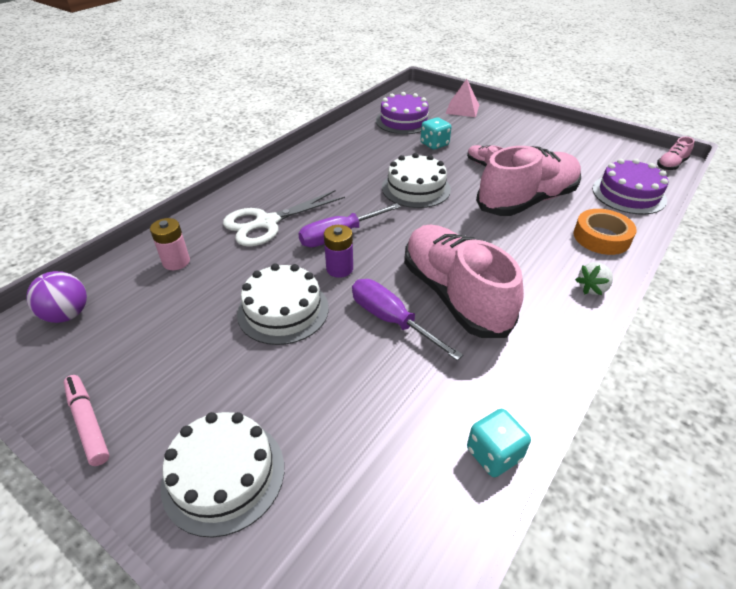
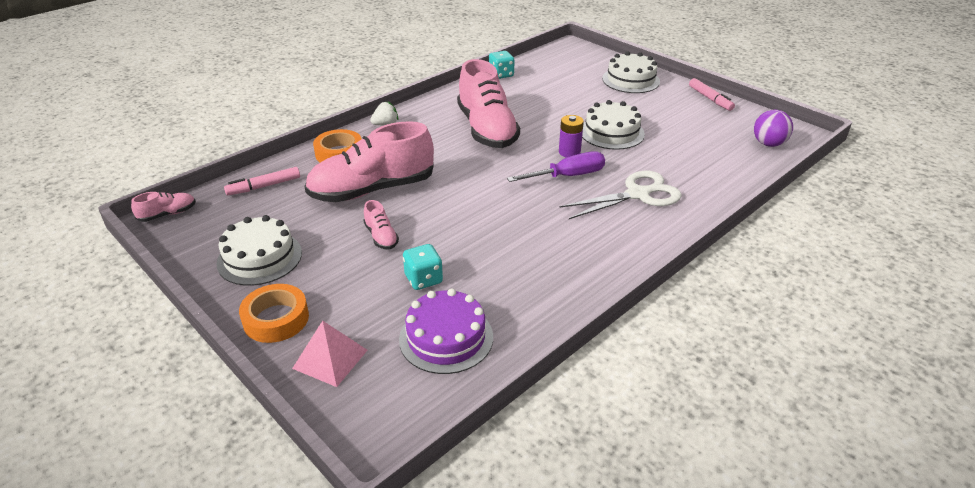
camera: 170 degrees left, 5 degrees down
(176, 262) = (708, 169): pink battery -> none
(390, 319) = (537, 122): purple screwdriver -> none
(416, 188) = (478, 215): white cake -> white cake (259, 258)
(510, 120) = (276, 319): none -> orange tape
(628, 194) = (264, 186): purple cake -> pink marker

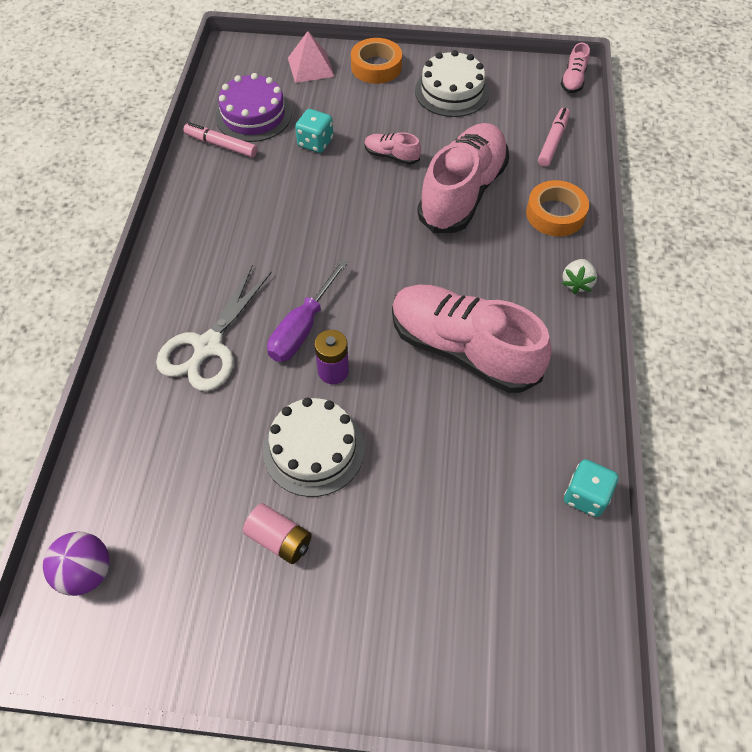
camera: 140 degrees right, 20 degrees up
(631, 80) = (390, 637): white cake -> none
(657, 116) = (279, 539): none -> pink battery
(710, 99) = (226, 665): pink marker -> pink marker (221, 145)

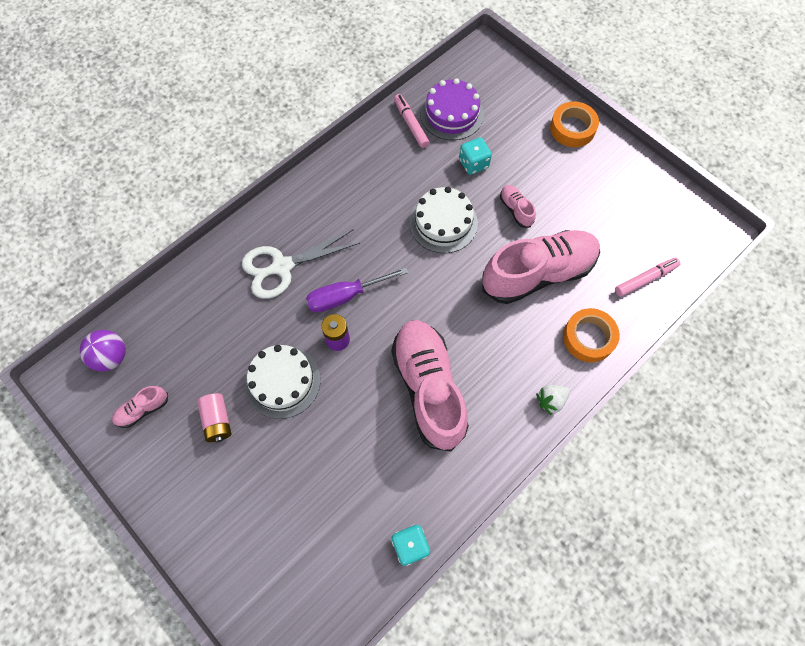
camera: 40 degrees right, 10 degrees up
(310, 67) = (525, 98): pink pyramid -> none
(451, 91) = (609, 186): white cake -> white cake (443, 222)
(573, 80) = (715, 238): pink shoe -> pink shoe (143, 409)

